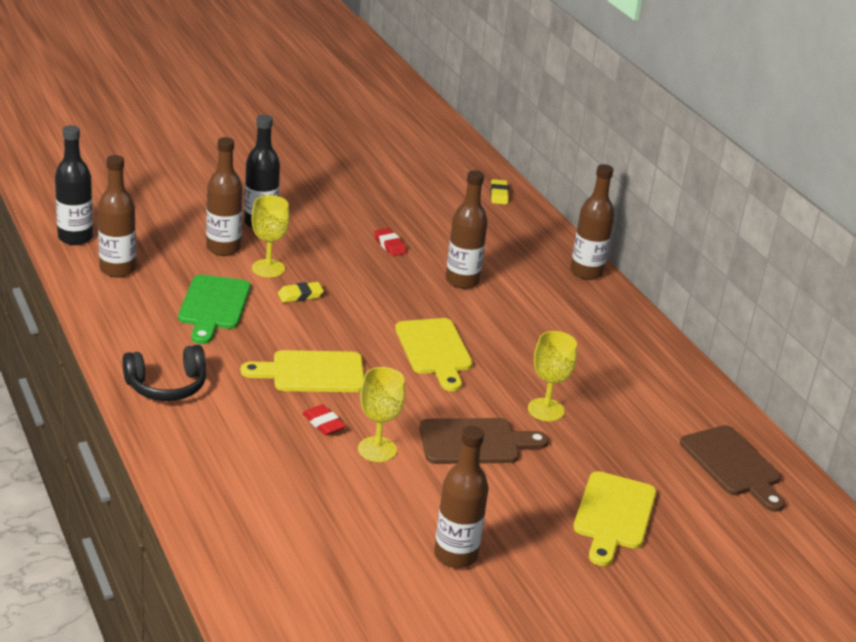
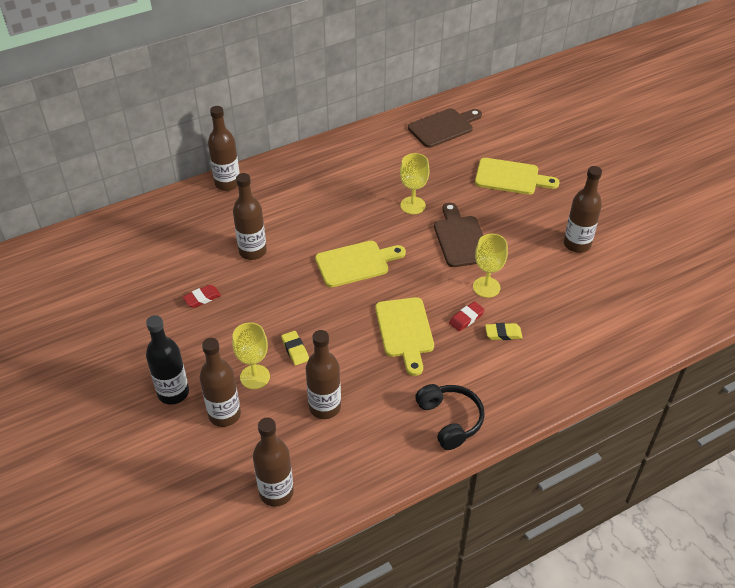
camera: 90 degrees left, 15 degrees up
(75, 237) = (221, 543): black bottle -> none
(213, 306) = (325, 407): green cutting board -> brown bottle
(499, 195) = (105, 233): yellow eraser -> yellow eraser (503, 333)

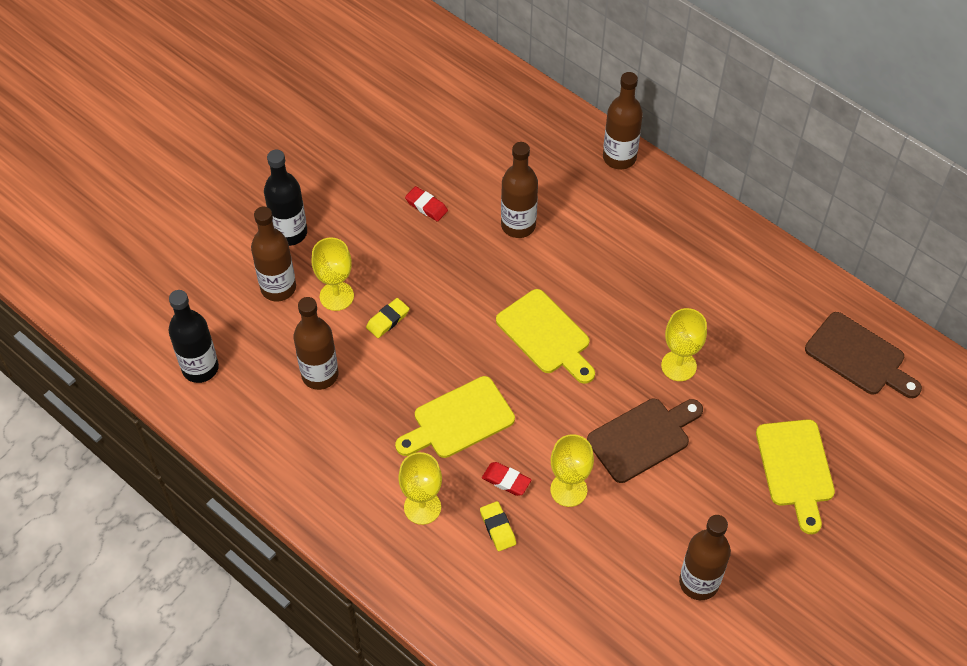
camera: 70 degrees right, 10 degrees up
(276, 492) = (200, 368): brown bottle -> black bottle
(450, 420) = (345, 503): black headphones -> none
(471, 372) = (422, 507): none -> yellow goblet

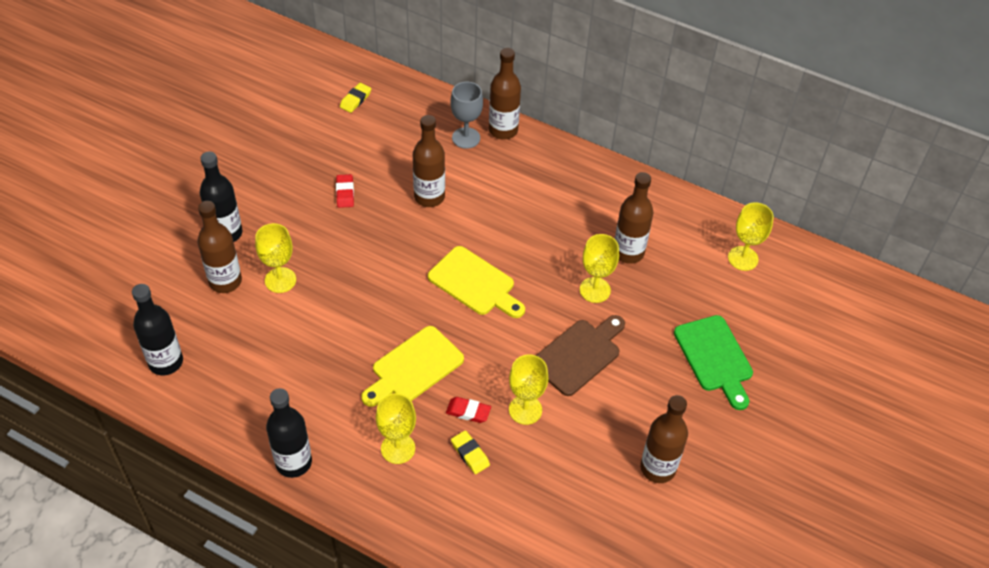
camera: 15 degrees left, 5 degrees down
(310, 502) = (293, 462): none -> black bottle
(320, 375) = (279, 350): brown bottle -> brown bottle (628, 252)
(388, 320) = (331, 293): yellow eraser -> yellow eraser (355, 100)
(426, 206) = (345, 193): red eraser -> red eraser turned 60 degrees clockwise
(575, 160) = (466, 138): none -> grey goblet
(796, 468) = (715, 358): yellow cutting board -> green cutting board
(859, 357) = (743, 258): brown cutting board -> yellow goblet

